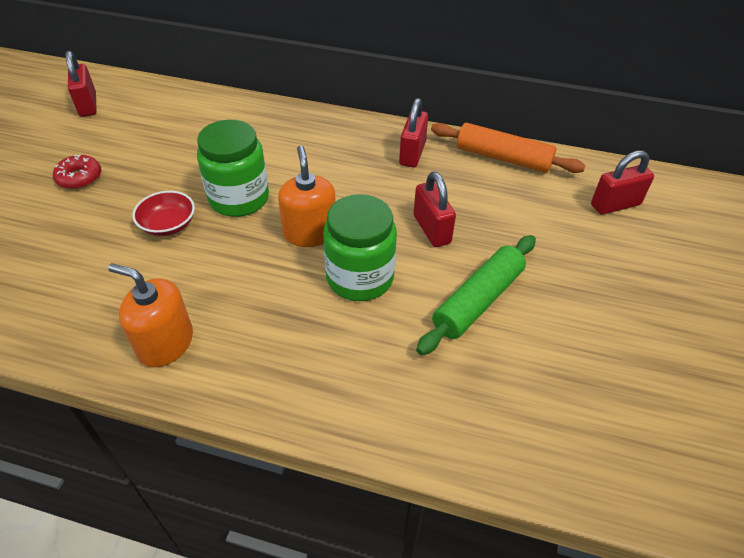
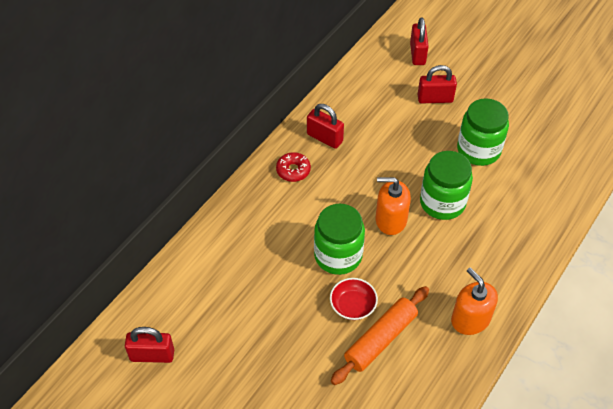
camera: 70 degrees left, 5 degrees up
(79, 178) = (268, 365): red donut -> red donut (293, 170)
(165, 343) = (470, 319): orange soap dispenser -> orange soap dispenser turned 105 degrees clockwise
(431, 229) = (409, 152): red padlock -> red padlock (435, 99)
(478, 301) = (478, 150): green rolling pin -> green jar
(503, 158) = (349, 89): orange rolling pin -> orange rolling pin (380, 339)

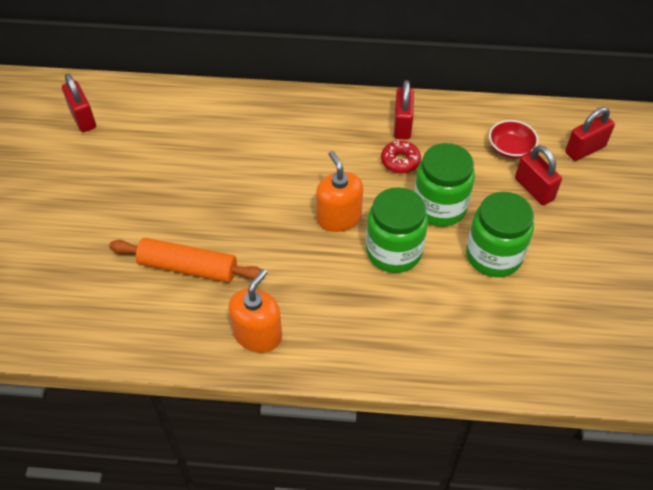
camera: 60 degrees right, 0 degrees up
(293, 170) = (343, 120): red donut -> red donut (400, 161)
(338, 255) = (265, 195): green jar -> green jar (439, 207)
(353, 306) = (214, 230): red bowl -> red bowl (510, 148)

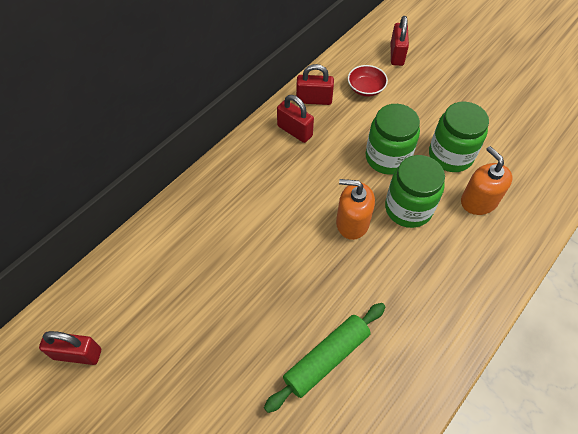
camera: 55 degrees left, 5 degrees up
(188, 267) = (326, 358): orange rolling pin -> green rolling pin
(257, 334) = (427, 344): orange soap dispenser -> orange soap dispenser (478, 201)
(400, 161) = (328, 153): red donut -> none
(534, 189) = (410, 100): red padlock -> red padlock (314, 100)

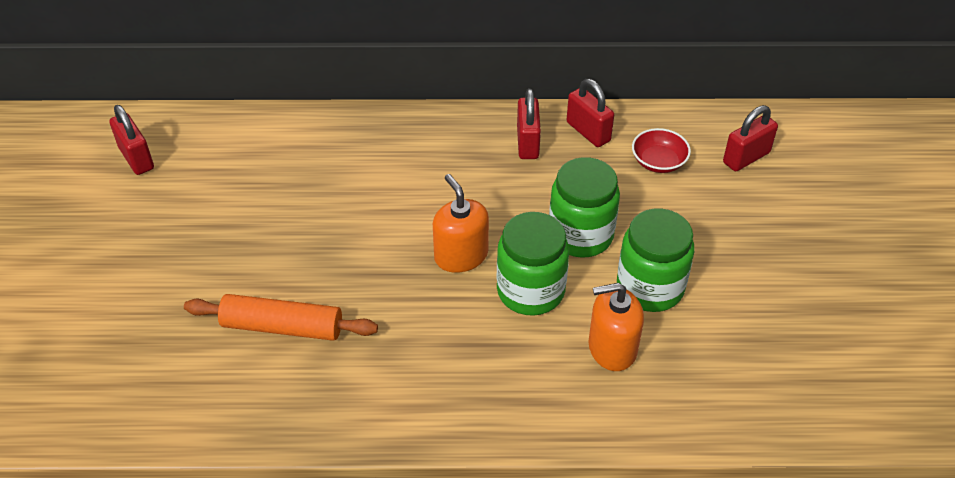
camera: 50 degrees right, 10 degrees down
(326, 358) = (282, 326): green rolling pin -> orange rolling pin
(478, 201) = (612, 348): orange soap dispenser -> orange soap dispenser turned 120 degrees counterclockwise

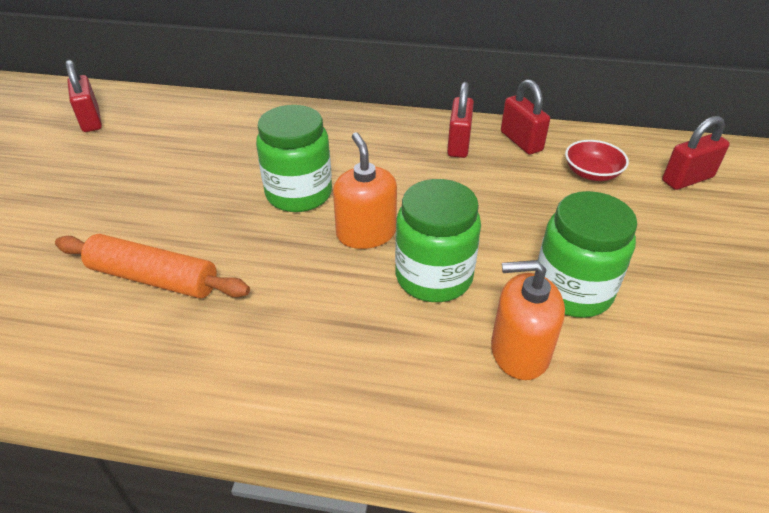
camera: 10 degrees right, 5 degrees down
(580, 235) = (499, 229): green jar -> green jar (299, 193)

